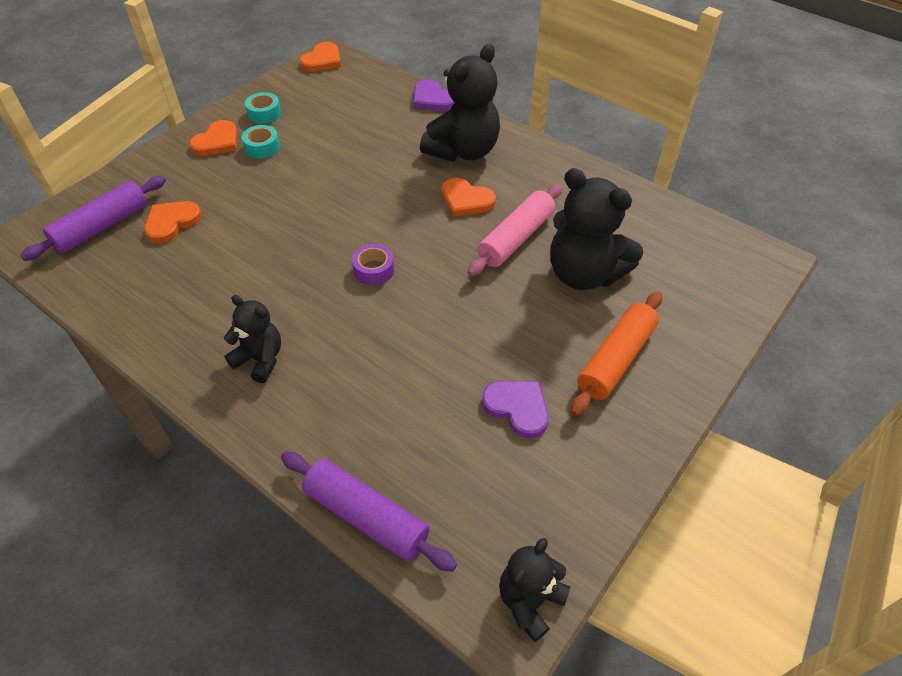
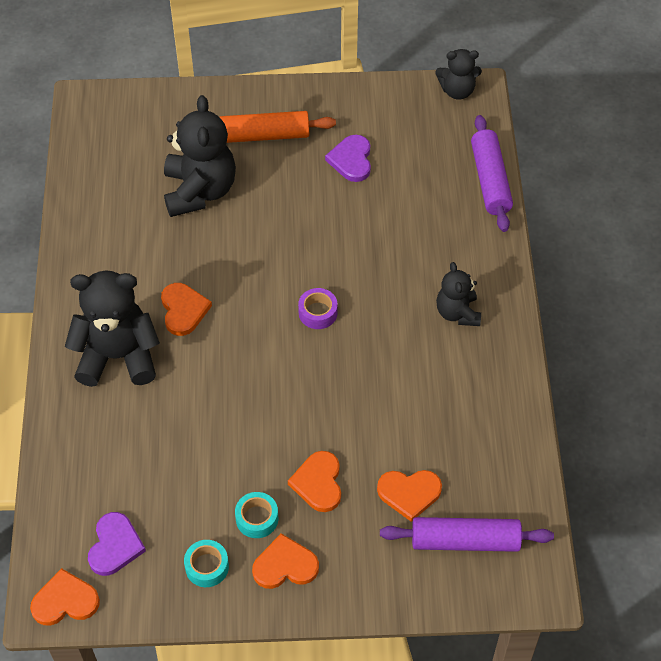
camera: 130 degrees left, 5 degrees up
(244, 186) = (318, 483): none -> orange heart
(432, 99) = (54, 439): purple heart -> purple heart (115, 546)
(516, 238) = (199, 250): pink rolling pin -> none

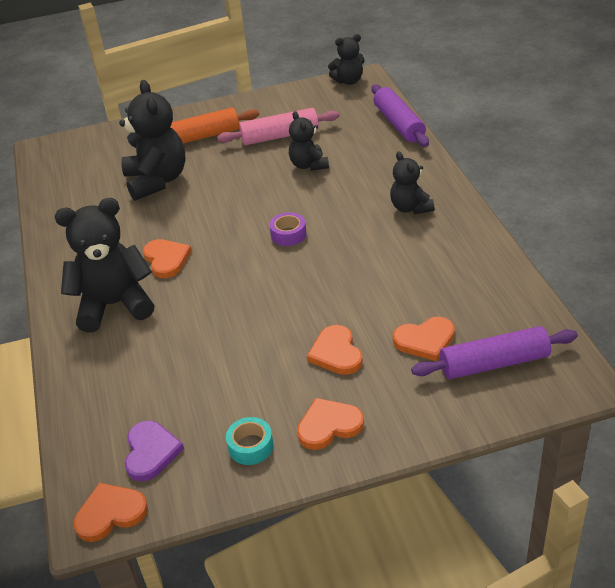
camera: 10 degrees left, 15 degrees down
(257, 518) = (287, 395): turquoise tape -> none
(351, 160) = (279, 136): purple heart -> pink rolling pin
(370, 216) = (309, 165): none -> black teddy bear

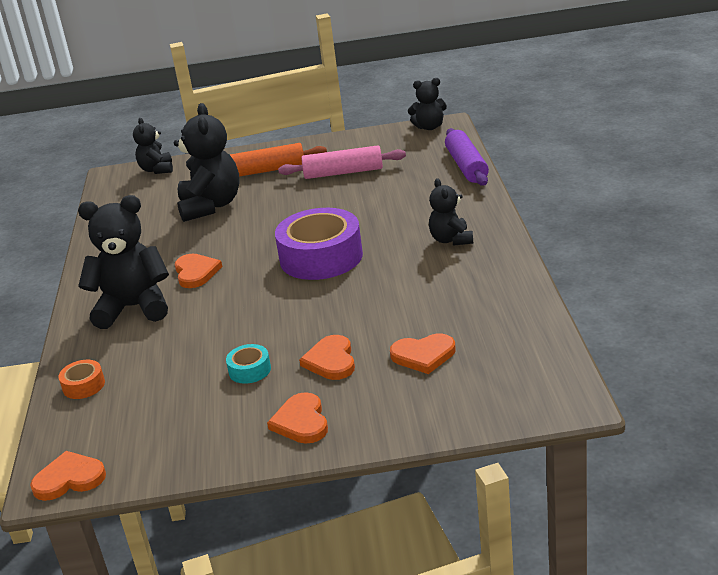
camera: 10 degrees right, 10 degrees down
(90, 401) = (84, 385): none -> orange tape
(151, 452) = (124, 431): purple heart -> none
(250, 446) = (219, 434): turquoise tape -> turquoise tape (249, 370)
(288, 234) = (321, 257): purple tape -> purple tape, size x2.28
(309, 165) = (363, 198): black teddy bear -> black teddy bear (157, 170)
(329, 425) = (301, 422): orange heart -> orange heart turned 90 degrees counterclockwise
(494, 363) = (486, 380): purple rolling pin -> none

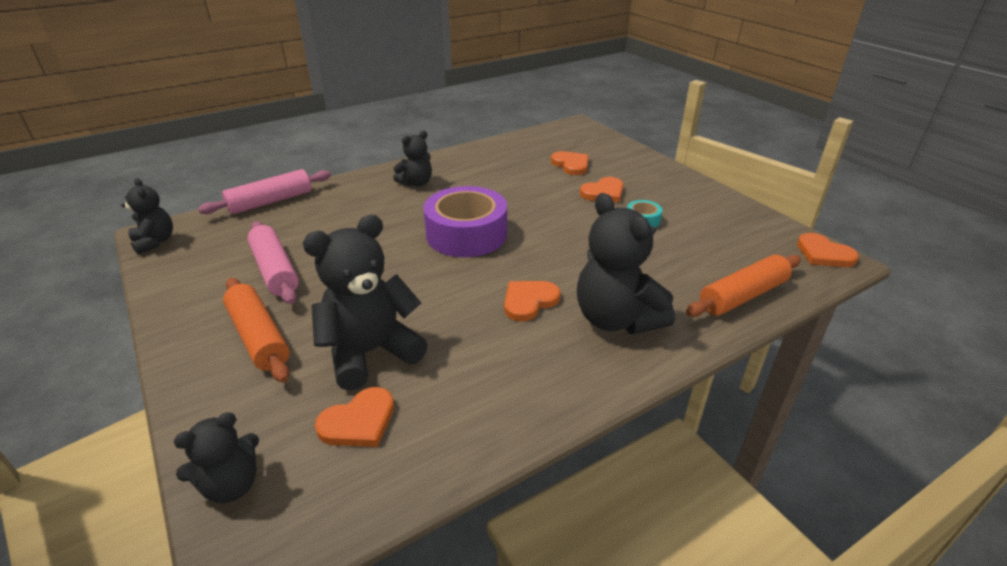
camera: 120 degrees left, 5 degrees up
(84, 385) = (742, 296): orange tape -> orange rolling pin
(301, 422) = (670, 187): orange heart -> orange heart (359, 421)
(466, 166) = (271, 202): purple rolling pin -> pink rolling pin

